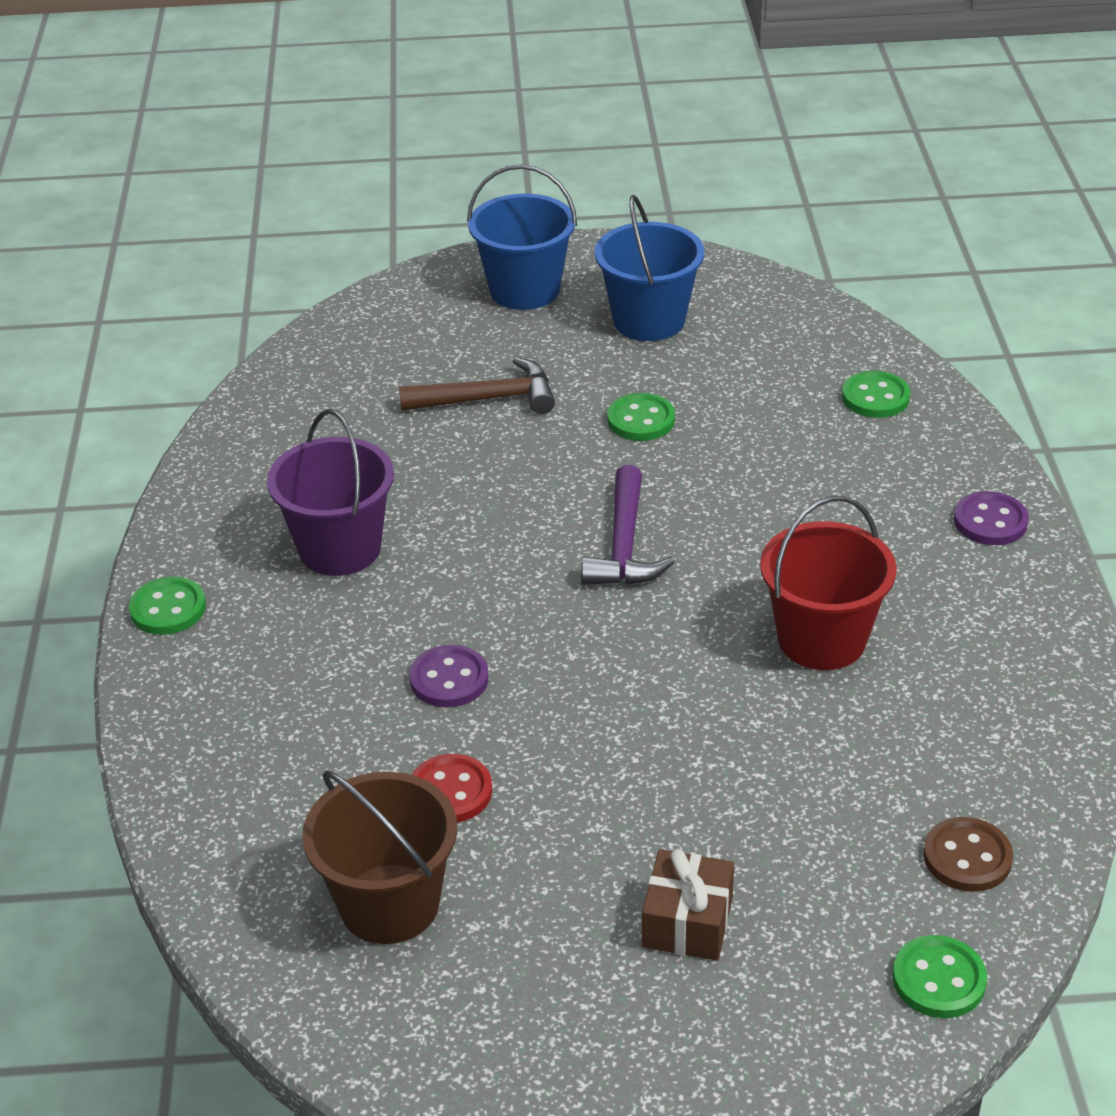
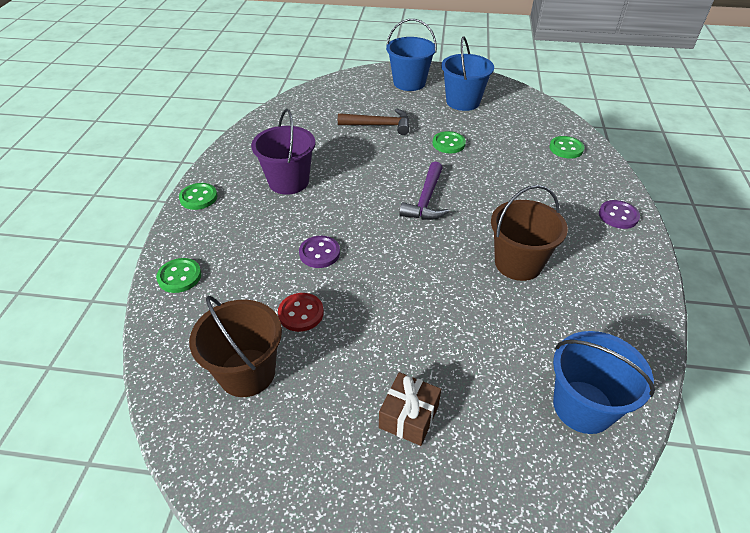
camera: 10 degrees right, 5 degrees up
(821, 639) = (518, 263): red bucket -> brown bucket
(938, 979) = (554, 487): green button -> green button (179, 277)
(967, 857) = (583, 406): brown button -> blue bucket

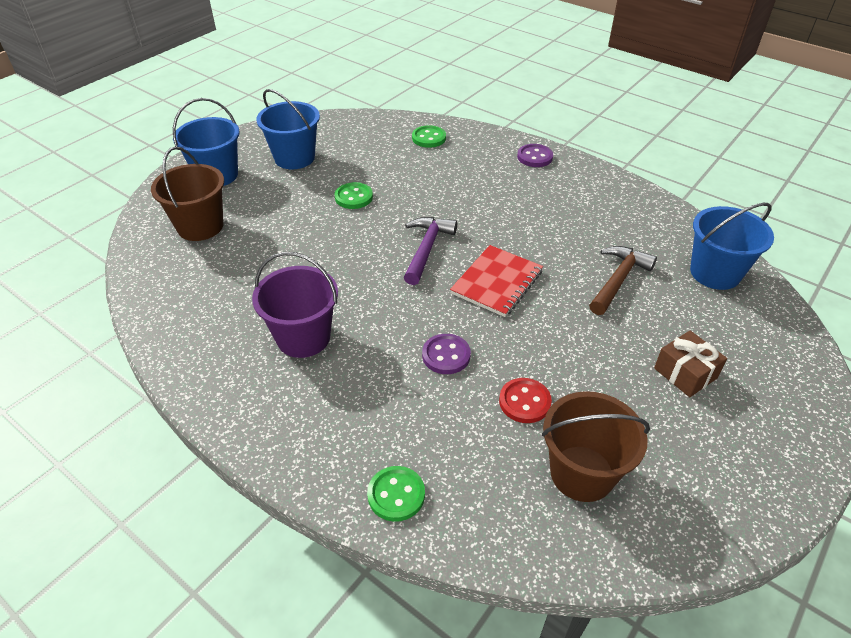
camera: 60 degrees left, 0 degrees up
(198, 197) = (256, 432): green button -> none
(379, 125) = (272, 228): brown hammer -> brown hammer (618, 280)
(422, 251) = (497, 282): none -> red notebook
(426, 200) = (426, 249): purple hammer -> purple hammer turned 120 degrees counterclockwise
(518, 263) = (552, 233): brown bucket -> brown bucket (200, 226)

